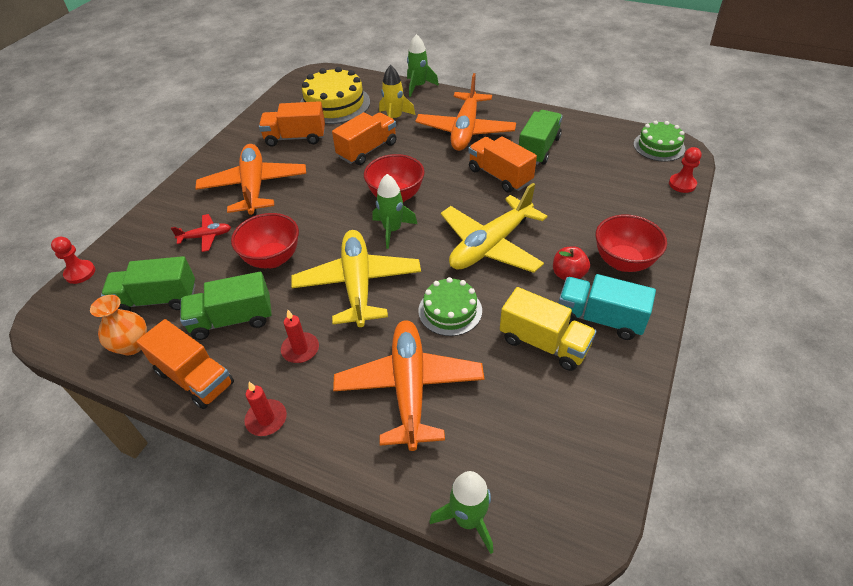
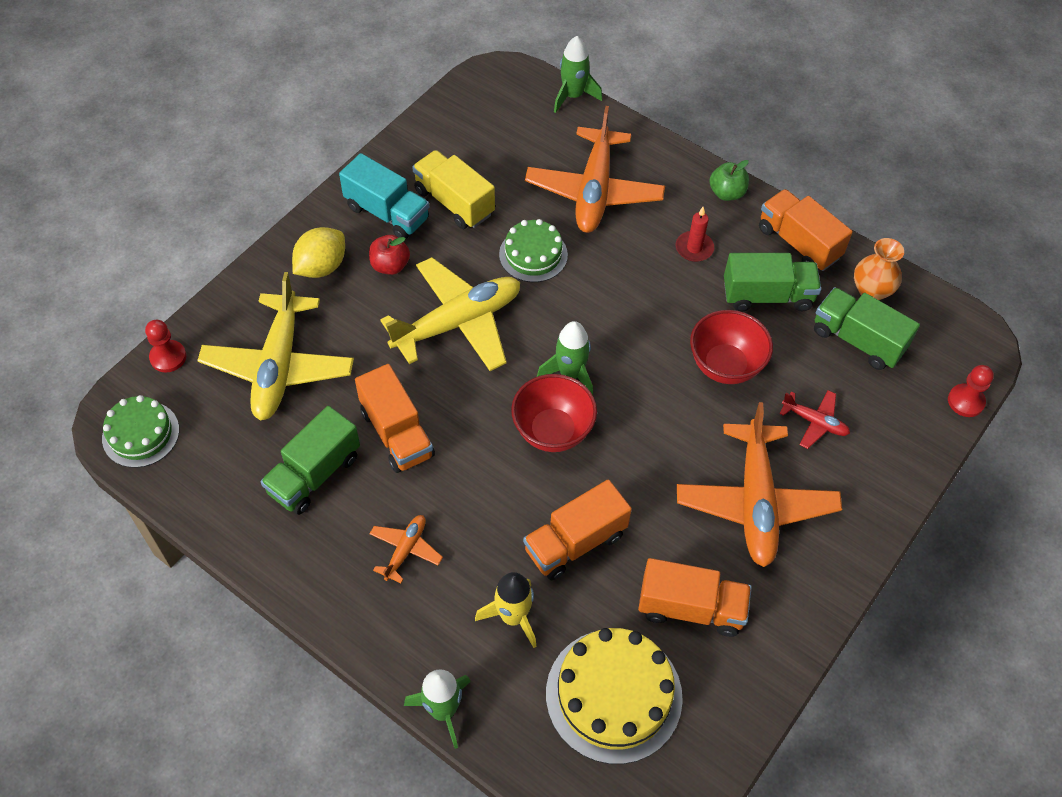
camera: 170 degrees left, 10 degrees up
(157, 300) = (857, 340): green truck -> green truck turned 150 degrees counterclockwise
(206, 237) = (814, 422): red plane -> red plane turned 150 degrees counterclockwise
(266, 419) = (726, 193): red candle -> green apple
(358, 284) = (626, 307): yellow plane -> yellow plane (279, 366)
(465, 130) = (405, 550): orange plane -> orange plane, size x0.47
(623, 262) = (321, 267): red bowl -> yellow lemon

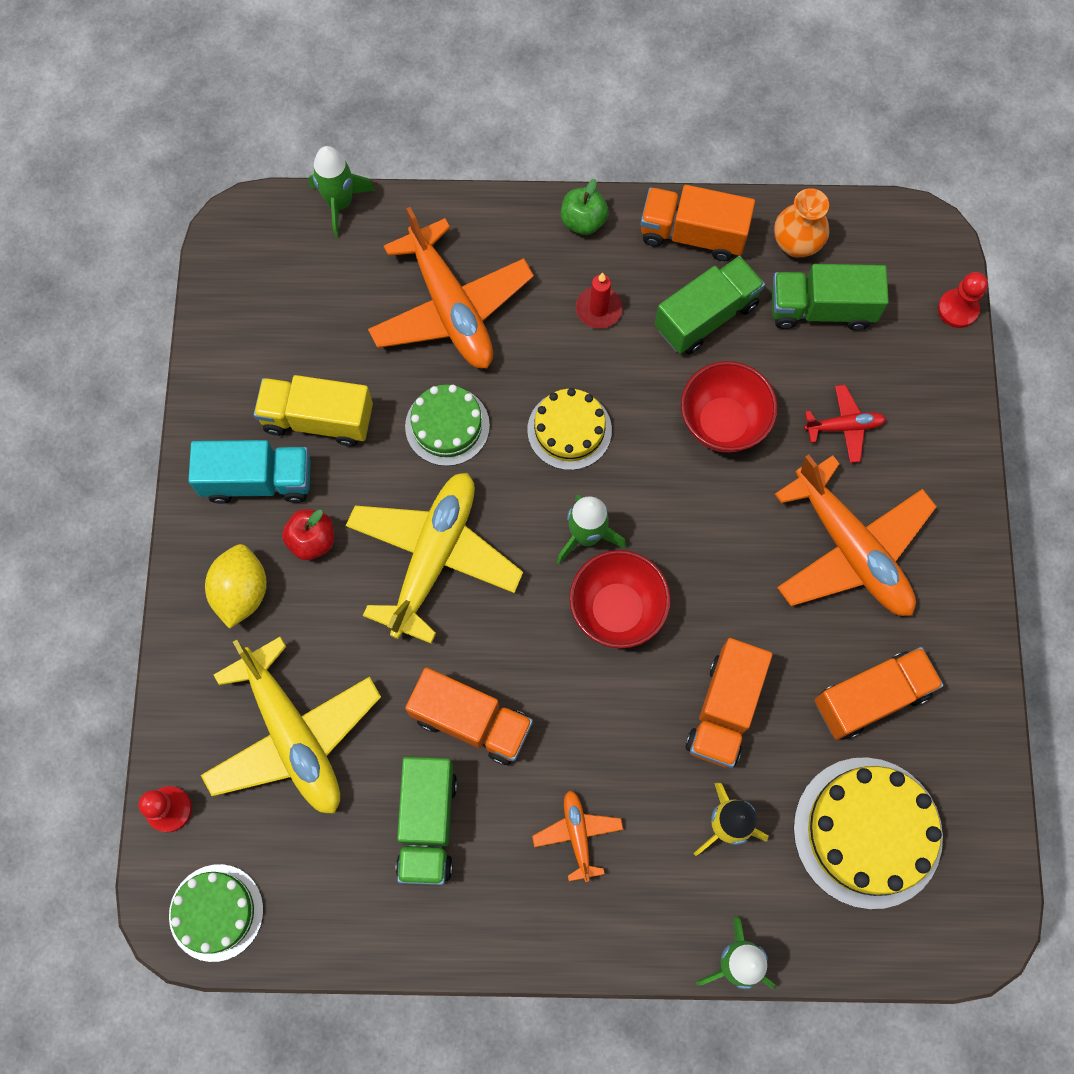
camera: 35 degrees left, 15 degrees up
(613, 305) = (569, 430): none -> yellow cake

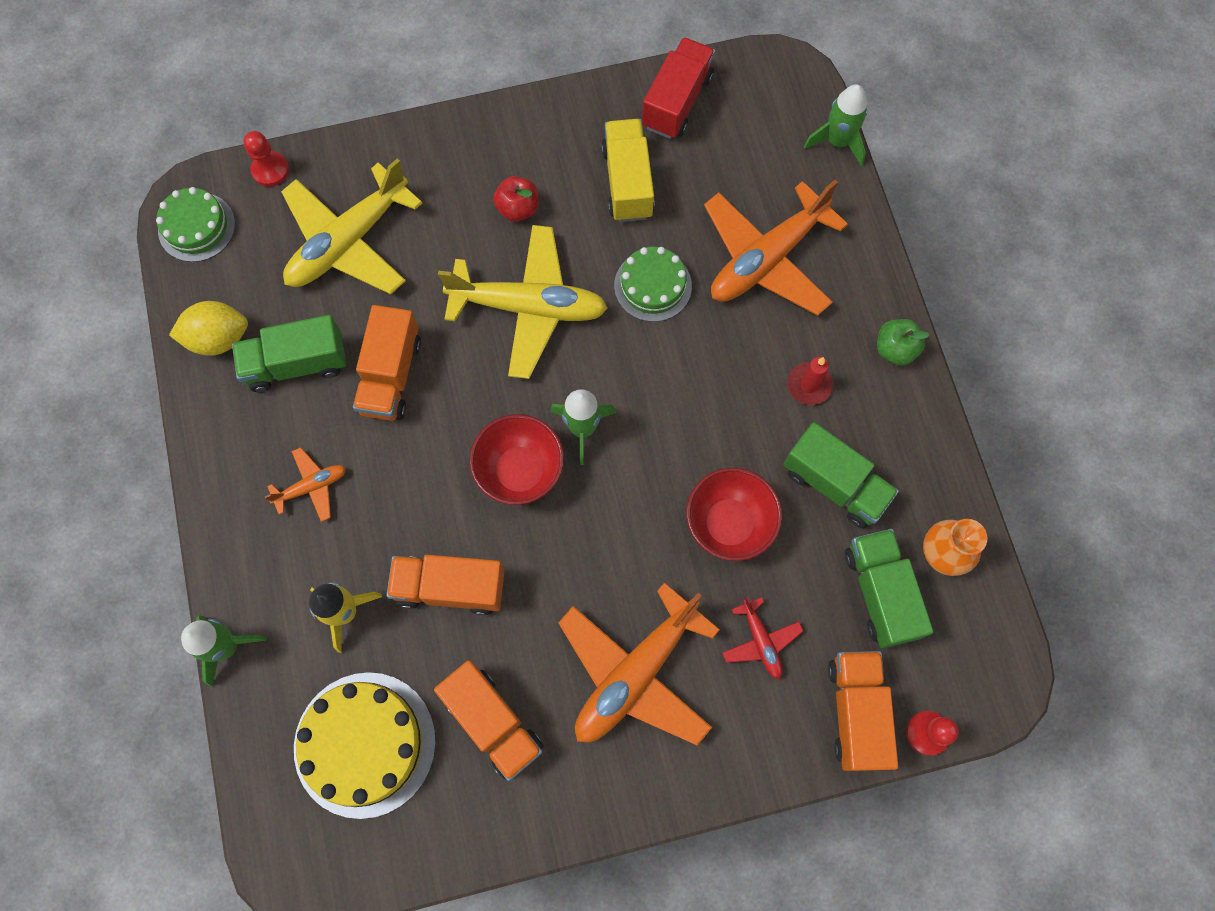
camera: 75 degrees right, 0 degrees up
(238, 344) = (677, 102): none -> red truck
(242, 592) = (459, 169): yellow lemon -> yellow lemon (218, 338)
(258, 480) = (559, 153): turquoise truck -> none
(569, 430) = (680, 389): yellow cake -> none
(692, 234) = (917, 452): orange truck -> orange truck (856, 712)

